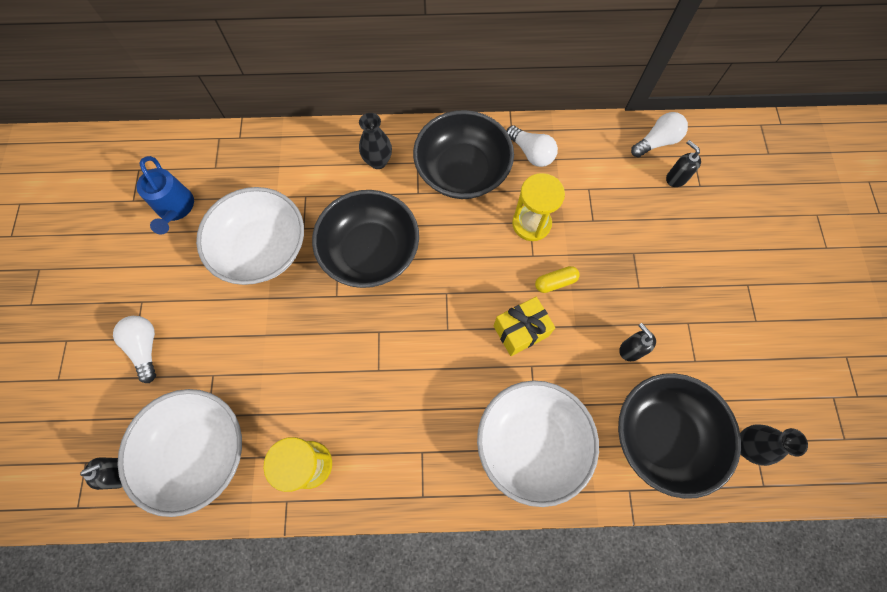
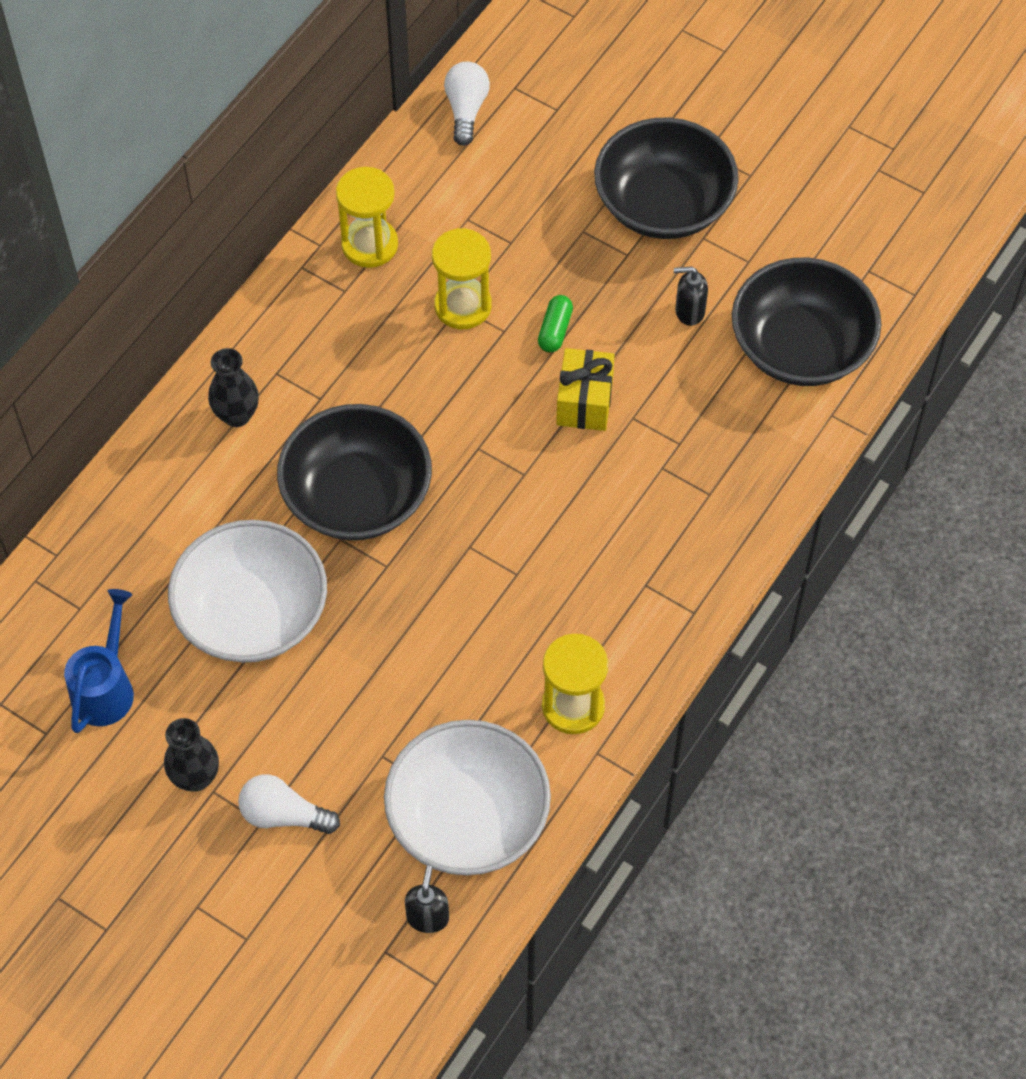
camera: 55 degrees left, 10 degrees down
(176, 209) = (106, 687): blue watering can -> blue watering can turned 90 degrees counterclockwise
(462, 171) = (331, 332): black bowl -> black bowl (663, 204)
(531, 153) = (369, 245): white light bulb -> yellow hourglass
(531, 443) = (716, 473): white bowl -> none
(555, 282) = (555, 330): yellow capsule -> green capsule
(676, 178) = (528, 125): black soap dispenser -> none
(745, 446) = (866, 281): black vase -> black vase (196, 777)

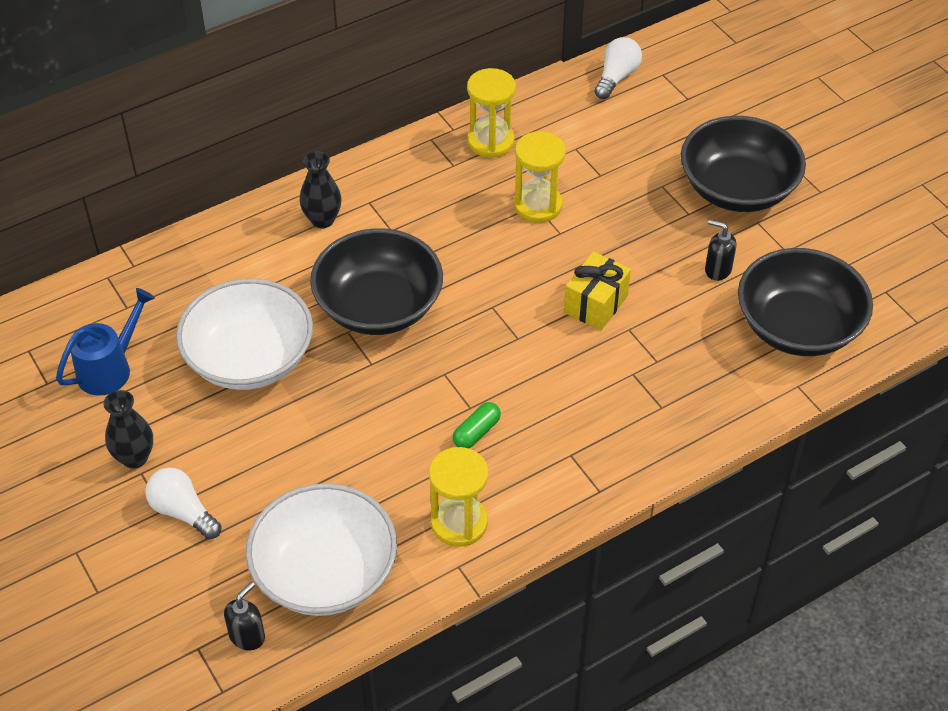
camera: 25 degrees right, 10 degrees down
(555, 330) = (600, 246): green capsule -> green capsule (476, 432)

